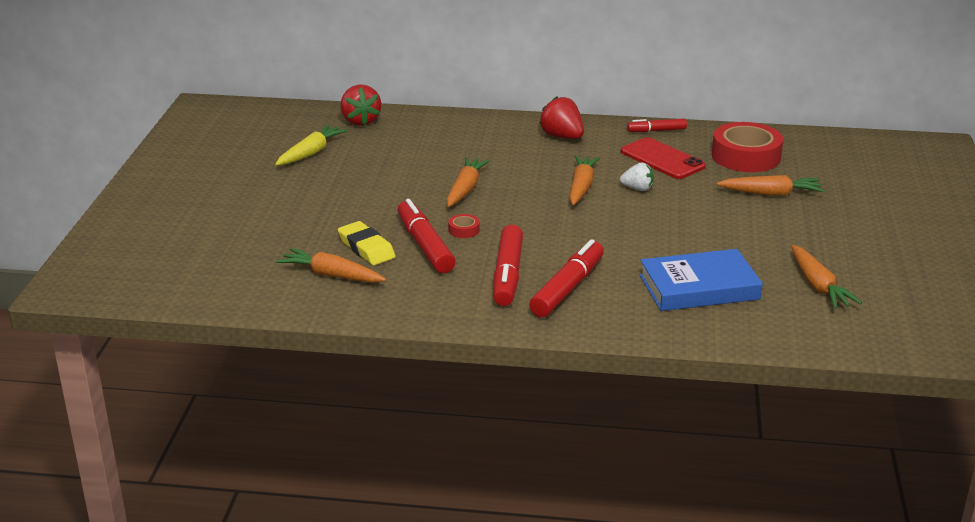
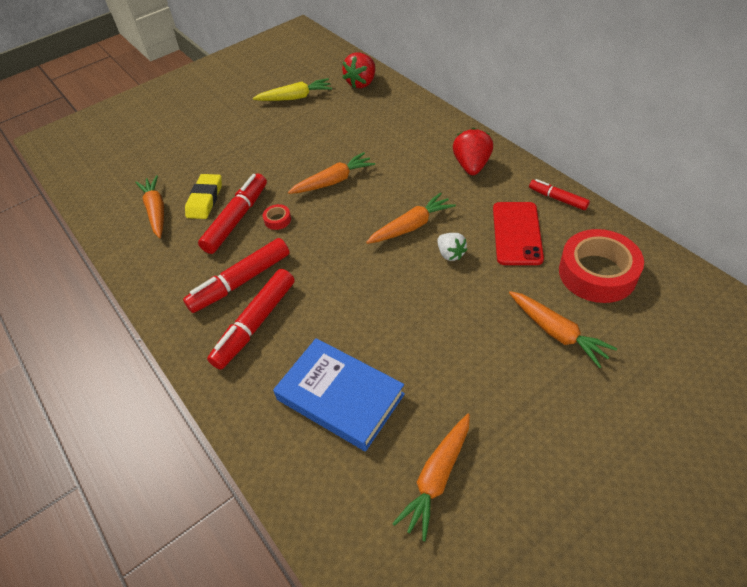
camera: 50 degrees right, 20 degrees up
(567, 288) = (255, 324): red marker -> red marker turned 135 degrees clockwise

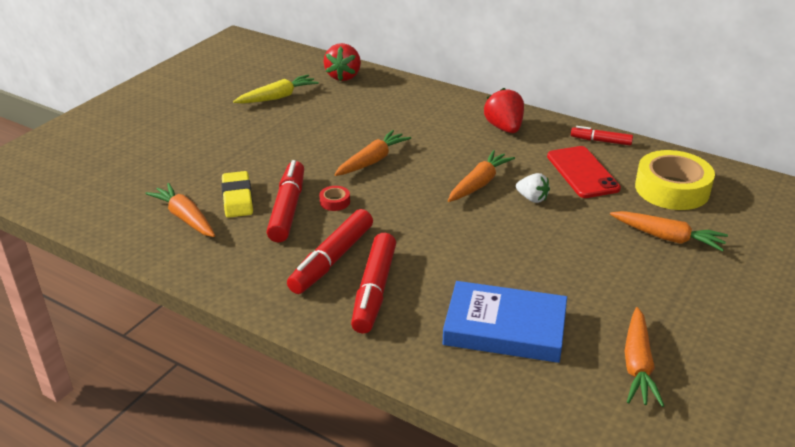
camera: 25 degrees left, 15 degrees down
(597, 273) = (672, 189): red tape -> yellow tape

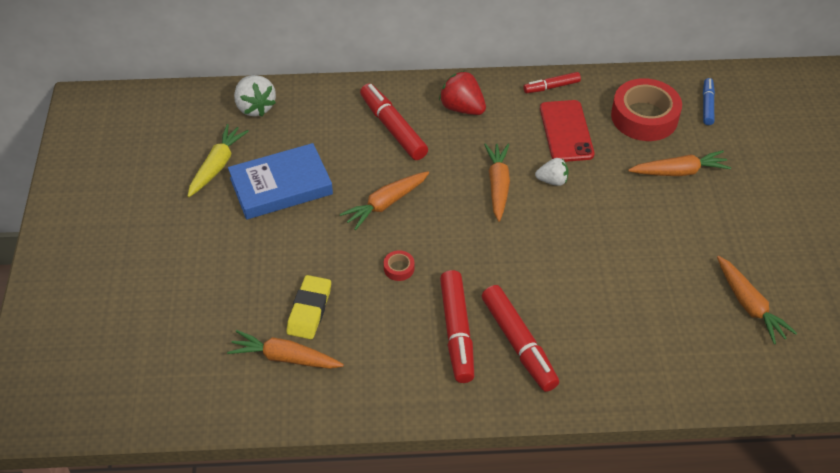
camera: 35 degrees left, 15 degrees up
(237, 198) = (309, 310): yellow eraser -> yellow eraser turned 60 degrees clockwise
(288, 209) = (366, 298): red marker -> red marker (393, 128)
(343, 76) = (255, 107): red strawberry -> white strawberry
(372, 161) = (386, 204): orange carrot -> orange carrot turned 135 degrees counterclockwise
(505, 328) = (641, 324): blue book -> blue book (281, 186)
(582, 172) = (566, 131): red phone -> red phone turned 45 degrees clockwise
(672, 189) = (644, 117): yellow tape -> red tape
(750, 203) = (707, 105): none -> blue marker

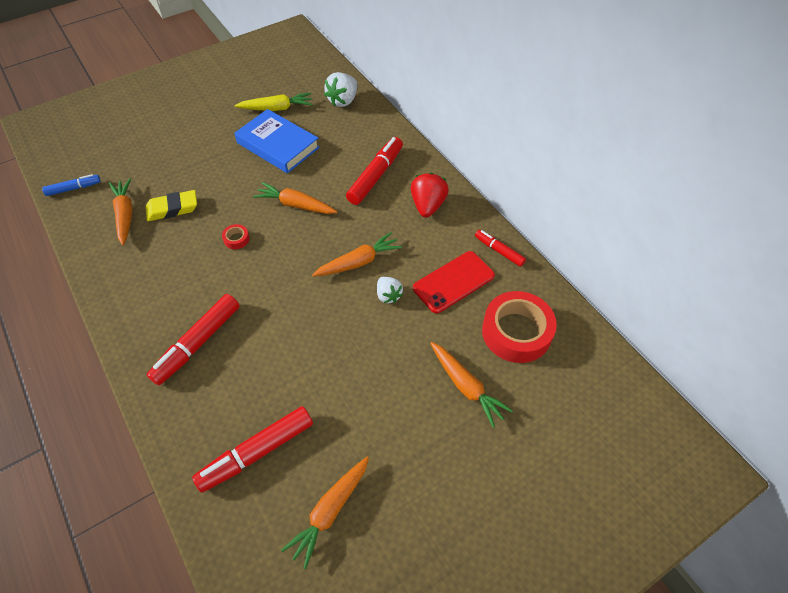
camera: 60 degrees right, 5 degrees up
(457, 332) = (191, 299): red marker -> red marker (257, 452)
(707, 105) = (574, 378): blue marker -> blue marker (74, 188)

